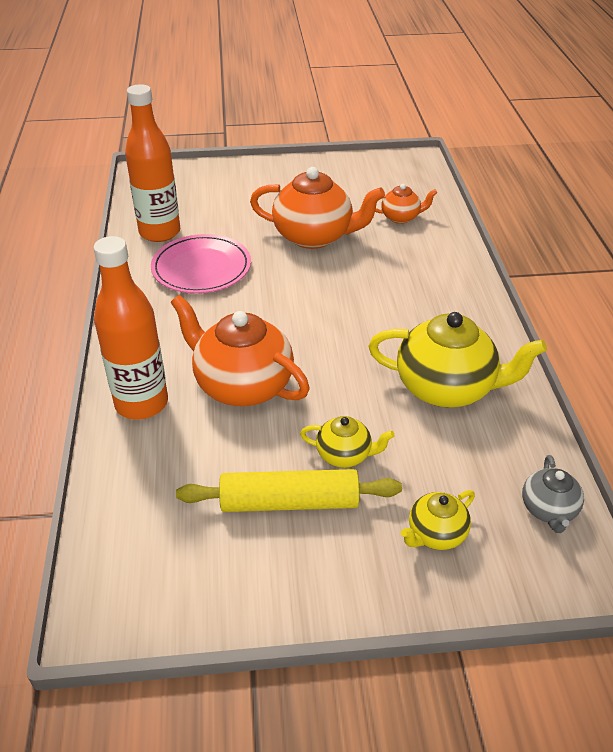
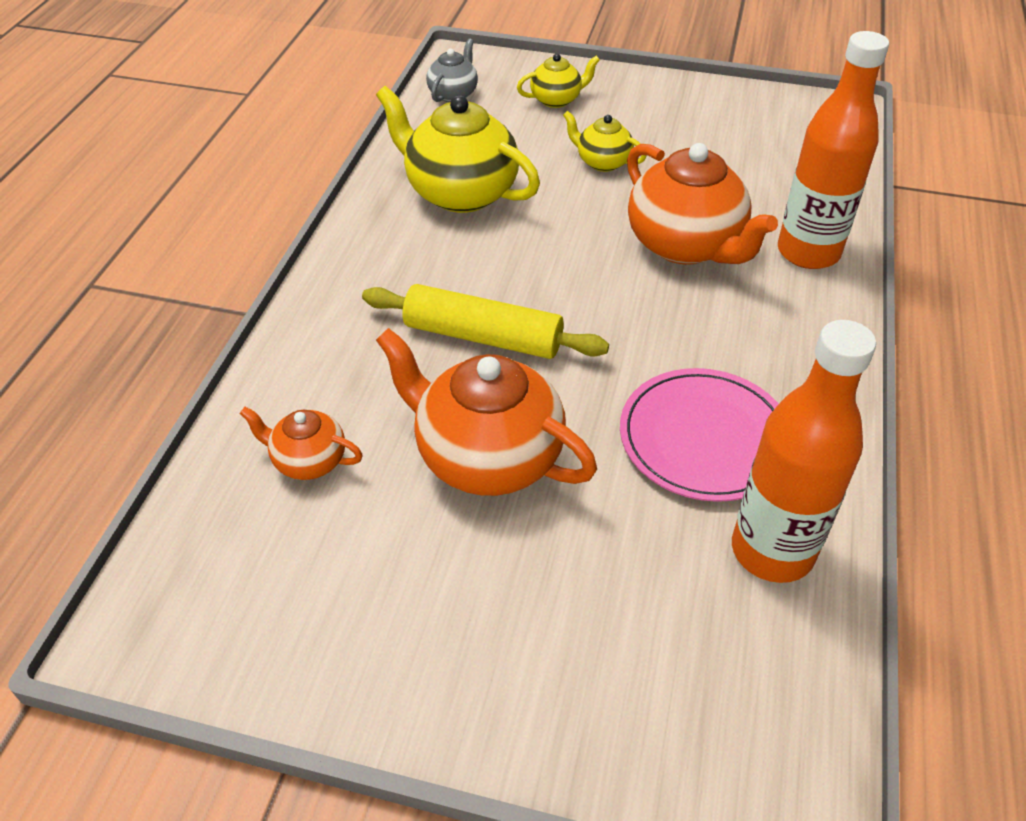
camera: 160 degrees left, 5 degrees up
(289, 502) = (670, 141): yellow rolling pin -> yellow rolling pin (483, 336)

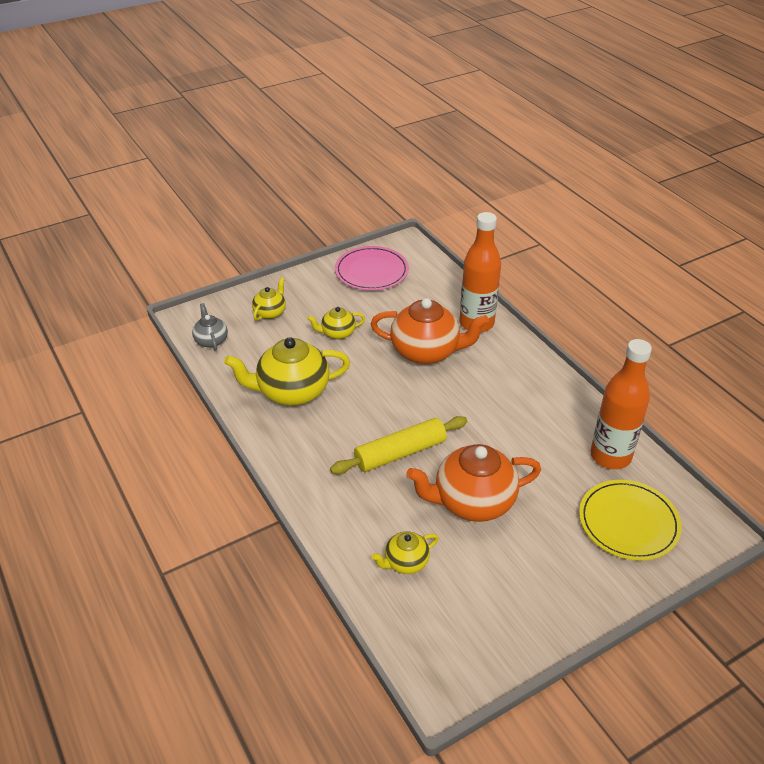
camera: 45 degrees left, 5 degrees down
(308, 461) = (405, 562): orange teapot -> yellow teapot
(668, 661) = (628, 522): none -> yellow plate
(704, 438) = (538, 431): pink plate -> pink plate (371, 271)

